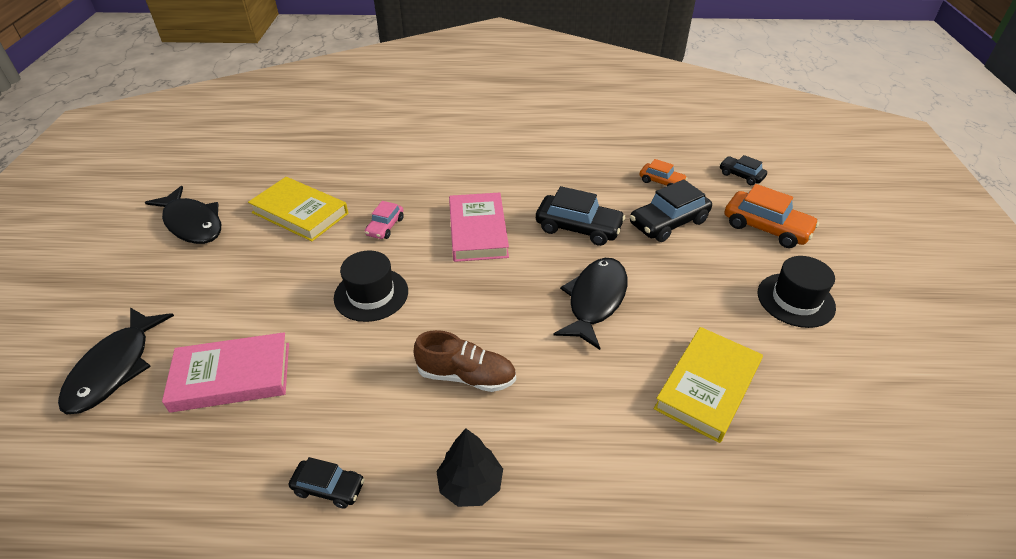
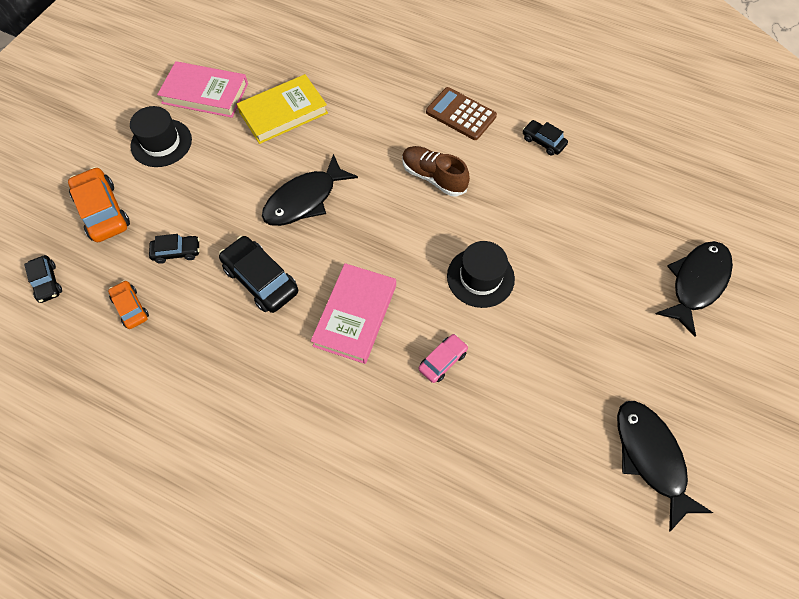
camera: 155 degrees left, 20 degrees up
(232, 376) = (603, 240): pink book -> pink book (205, 93)
(300, 213) = (528, 423): yellow book -> none
(470, 485) = (460, 114): black tree -> brown calculator
(668, 222) = (177, 252): black car -> black car, size x0.58

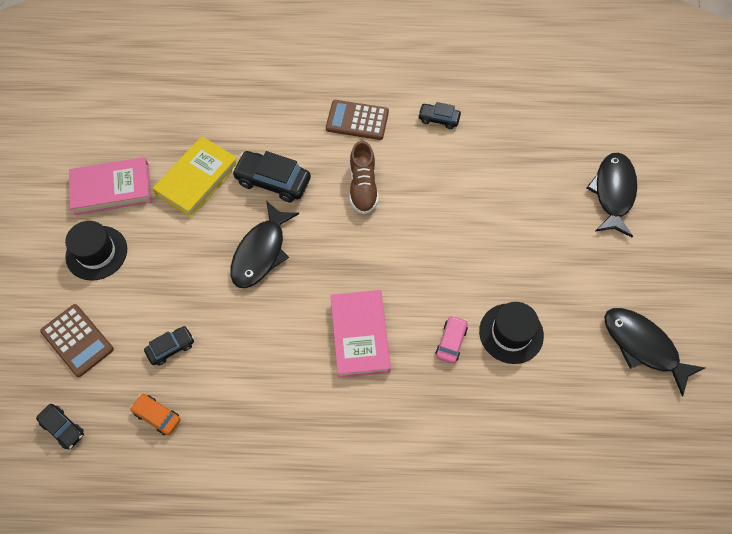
camera: 25 degrees left, 0 degrees up
(103, 211) = (77, 340): orange car -> brown calculator
(261, 280) = (261, 340): black car -> black car (273, 181)
(433, 177) = (363, 187): brown shoe -> brown shoe turned 105 degrees counterclockwise
(480, 277) = (446, 258): black hat -> black hat (511, 333)

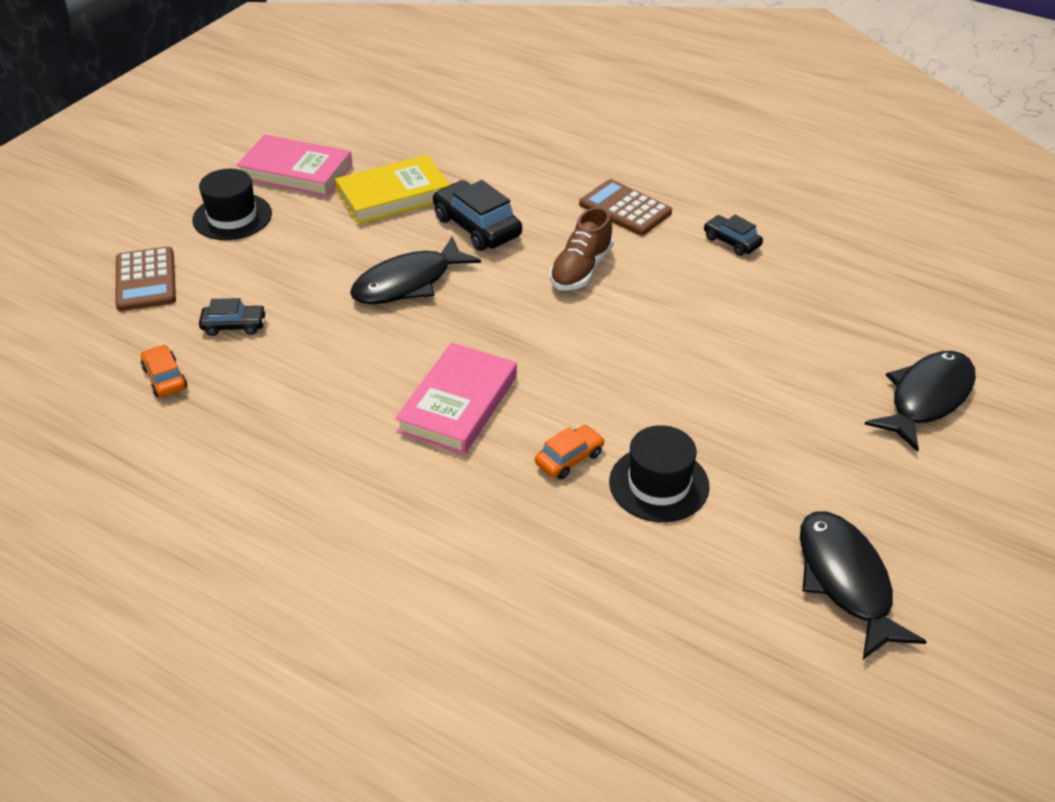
camera: 30 degrees right, 20 degrees down
(63, 428) = (62, 346): black car -> none
(451, 342) = (569, 458): pink car -> orange car

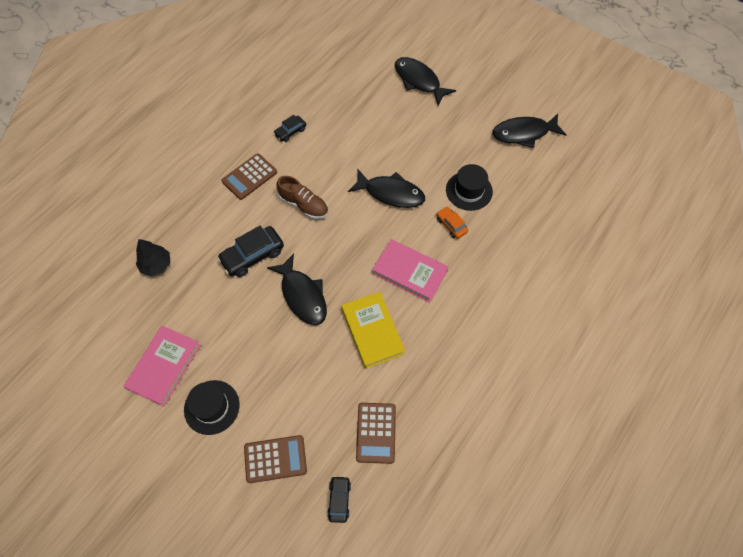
camera: 85 degrees left, 20 degrees up
(165, 378) = (376, 433): orange car -> brown calculator
(234, 325) = (331, 395): black car -> black car (339, 500)
(393, 195) = (208, 303): yellow book -> yellow book (372, 331)
(454, 145) = (156, 265): none -> black tree
(627, 371) = (391, 193): none -> black fish

